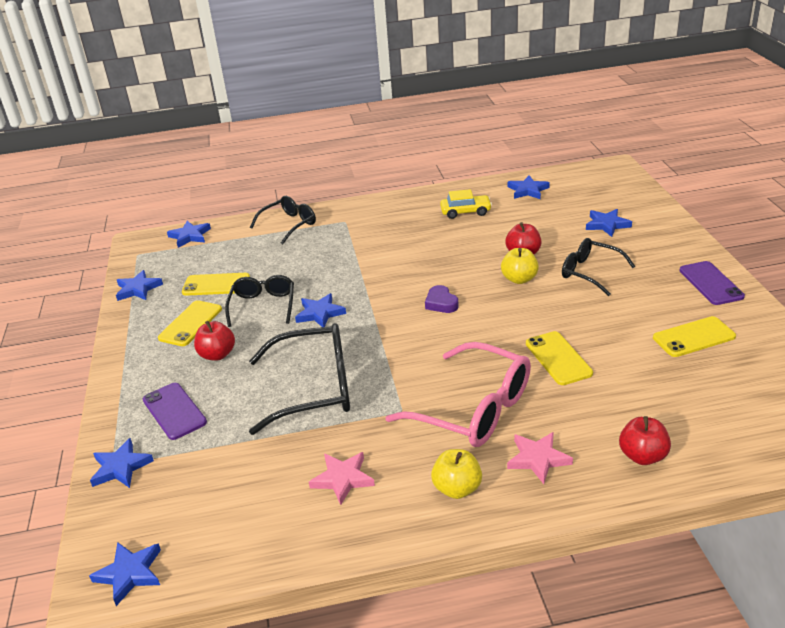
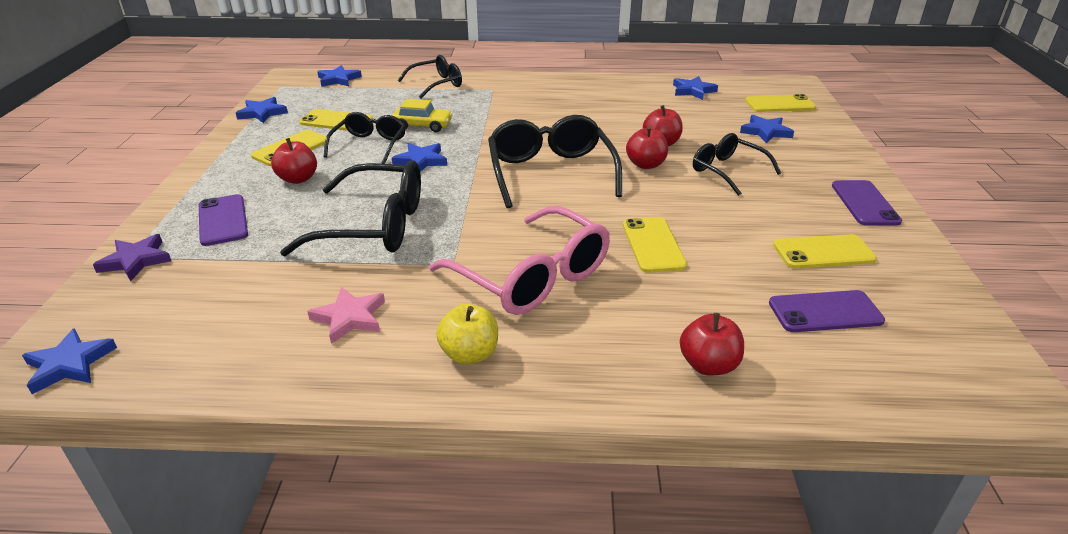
camera: 10 degrees right, 0 degrees up
(121, 467) = (136, 260): blue star -> purple star
(441, 303) = (550, 172): purple heart -> black glasses
(465, 212) = (618, 99): yellow car -> yellow car (422, 126)
(519, 279) = (645, 165): yellow apple -> red apple
(538, 459) = (579, 342): pink star -> none
(608, 192) = (780, 104): none -> yellow phone
(712, 391) = (825, 312): none -> purple phone

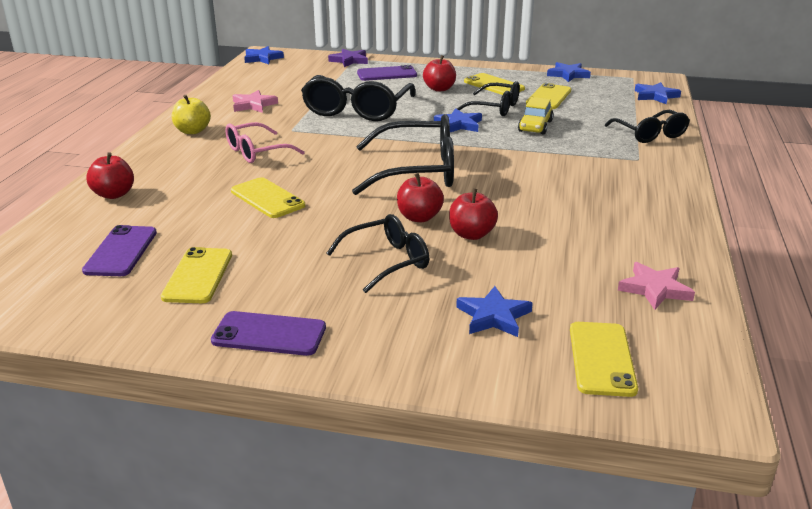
camera: 100 degrees right, 5 degrees down
(532, 277) = (256, 152): pink glasses -> pink glasses, size x0.62
(653, 245) = (267, 198): yellow phone -> yellow phone turned 45 degrees clockwise
(693, 91) = (655, 289): blue star -> pink star

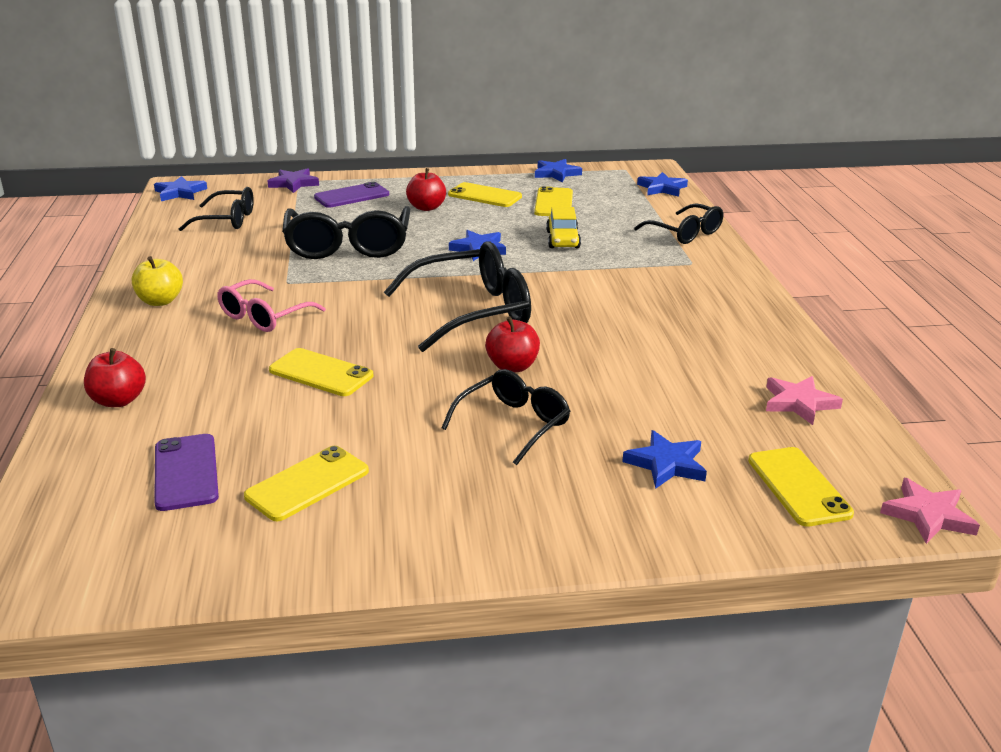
camera: 20 degrees left, 0 degrees up
(198, 276) = (307, 484): yellow phone -> yellow phone turned 60 degrees clockwise
(253, 105) = (214, 256): pink star -> pink star (928, 515)
(269, 334) = (443, 535): purple phone -> none
(471, 234) = (581, 376): red apple -> none
(495, 108) = (505, 223): black glasses -> black glasses (227, 220)

